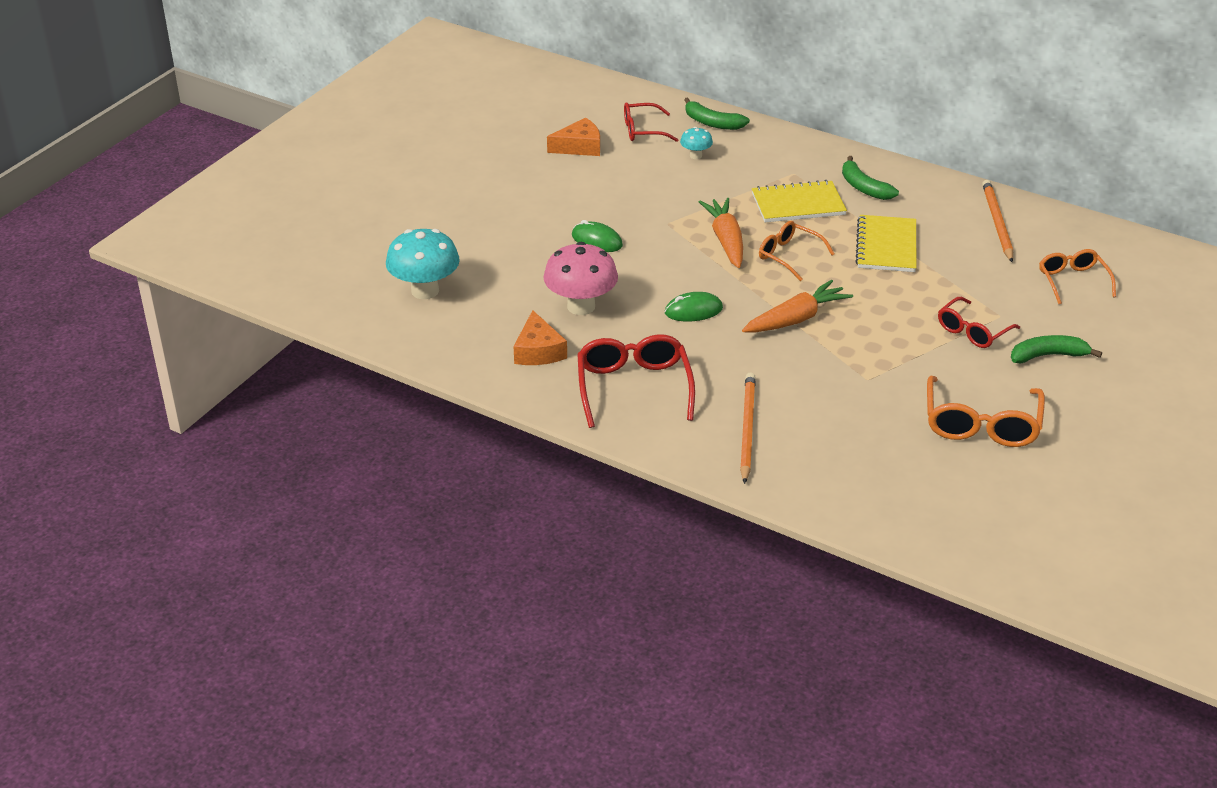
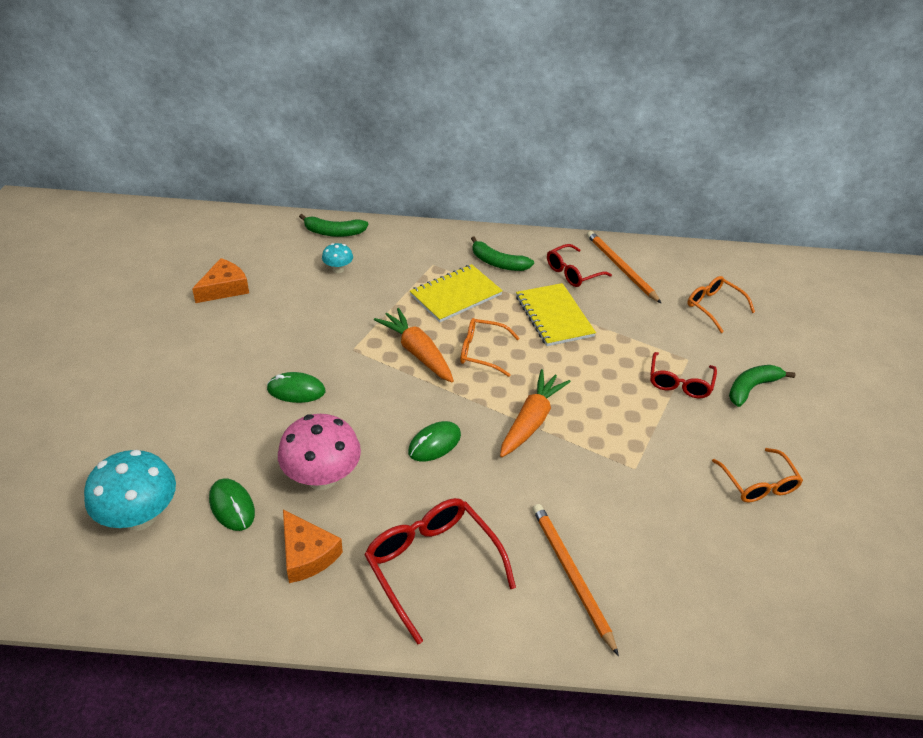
camera: 30 degrees left, 5 degrees up
(498, 304) = (232, 506): none -> green mouse
(642, 130) = (275, 256): red glasses -> red glasses (572, 273)
(981, 424) = (758, 484): orange glasses -> orange glasses, size x0.64

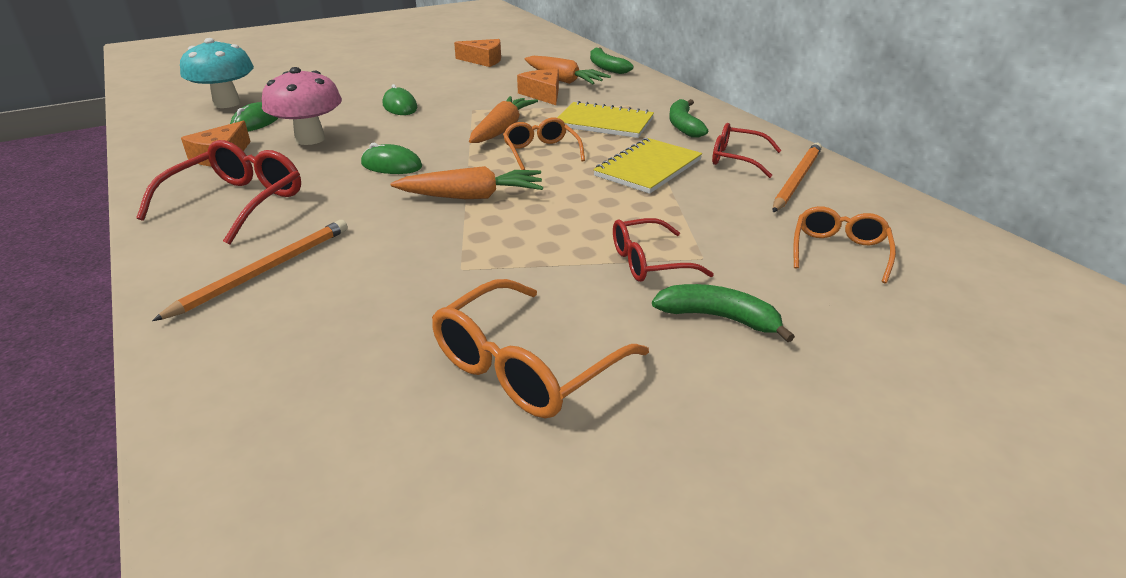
camera: 60 degrees right, 10 degrees down
(338, 269) = (563, 80): turquoise mushroom -> orange carrot
(360, 295) = (543, 94): none -> orange cheese
(758, 484) = (525, 367): orange glasses -> orange glasses, size x1.56

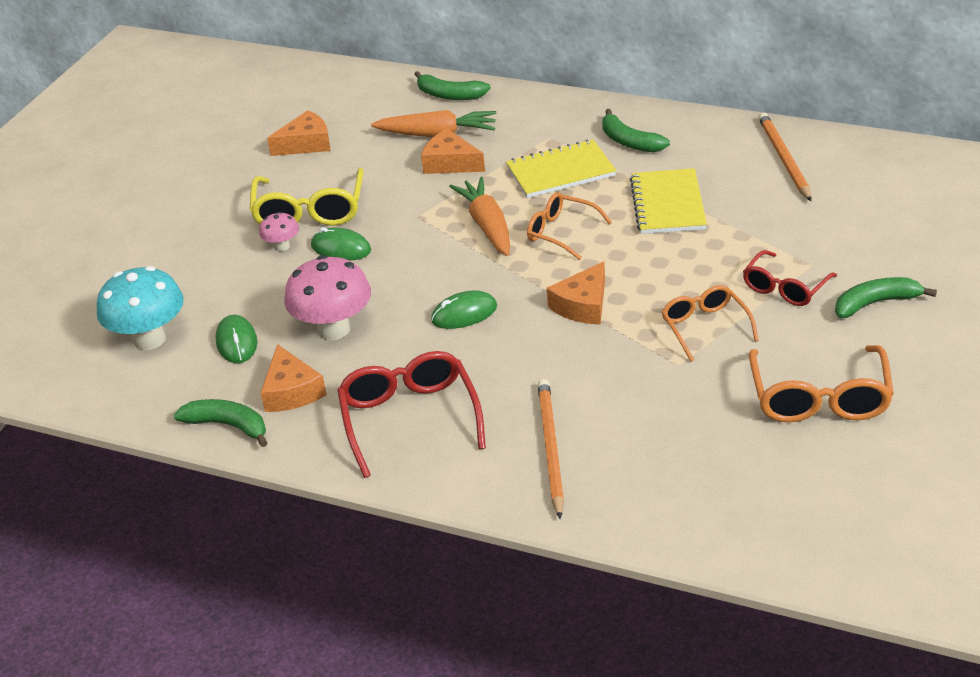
camera: 35 degrees left, 5 degrees up
(158, 156) = (228, 426): none -> green banana
(374, 94) = (282, 246): none -> pink mushroom
(421, 86) = (309, 211): none -> yellow glasses
(472, 196) = (583, 305): orange carrot -> orange cheese
(736, 159) = (717, 159): red glasses -> none
(839, 251) = (882, 212): orange glasses -> orange glasses (705, 327)

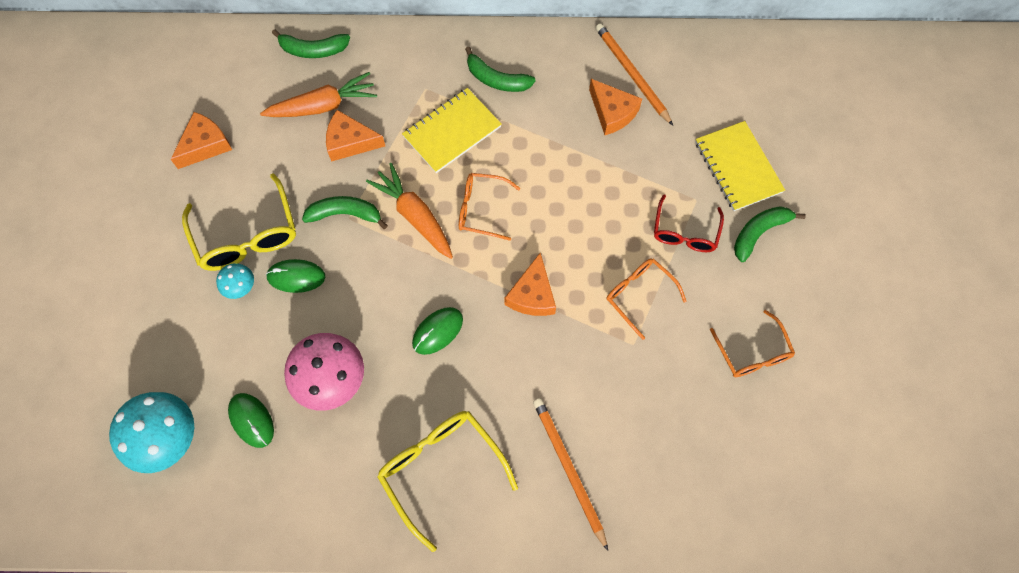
camera: 25 degrees left, 30 degrees up
(228, 426) = (289, 524): green banana -> green banana (346, 214)
(282, 246) = (241, 287): pink mushroom -> turquoise mushroom
(291, 391) = (327, 466): orange cheese -> orange cheese (612, 112)
(409, 418) = (441, 469): red glasses -> yellow glasses
(668, 204) = (557, 152): yellow notebook -> yellow notebook (738, 167)
(819, 398) = (752, 353): orange glasses -> orange glasses, size x0.64

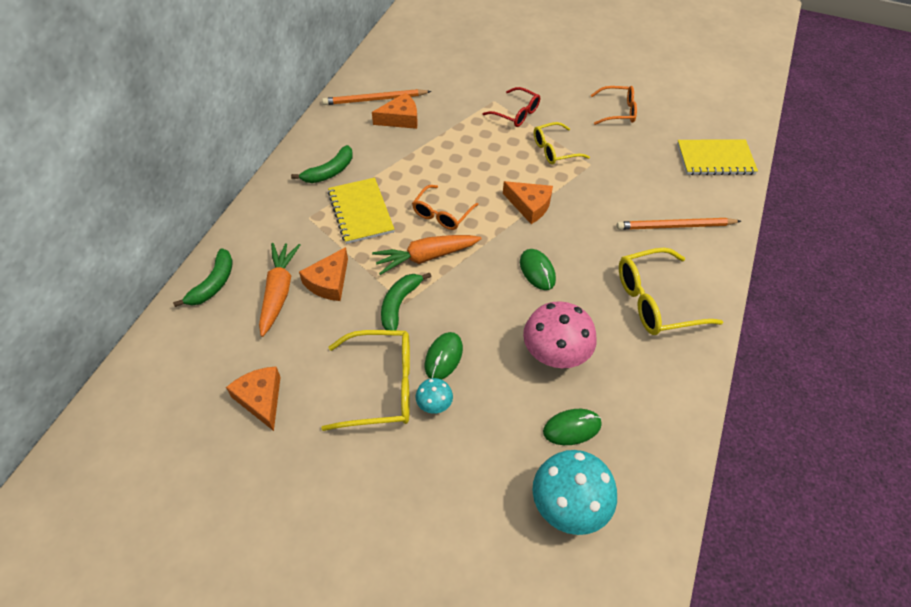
camera: 70 degrees left, 15 degrees down
(639, 295) = (554, 150): orange glasses -> yellow glasses
(738, 167) = (479, 74): yellow notebook -> yellow notebook (715, 159)
(759, 232) = (533, 81): green banana -> none

